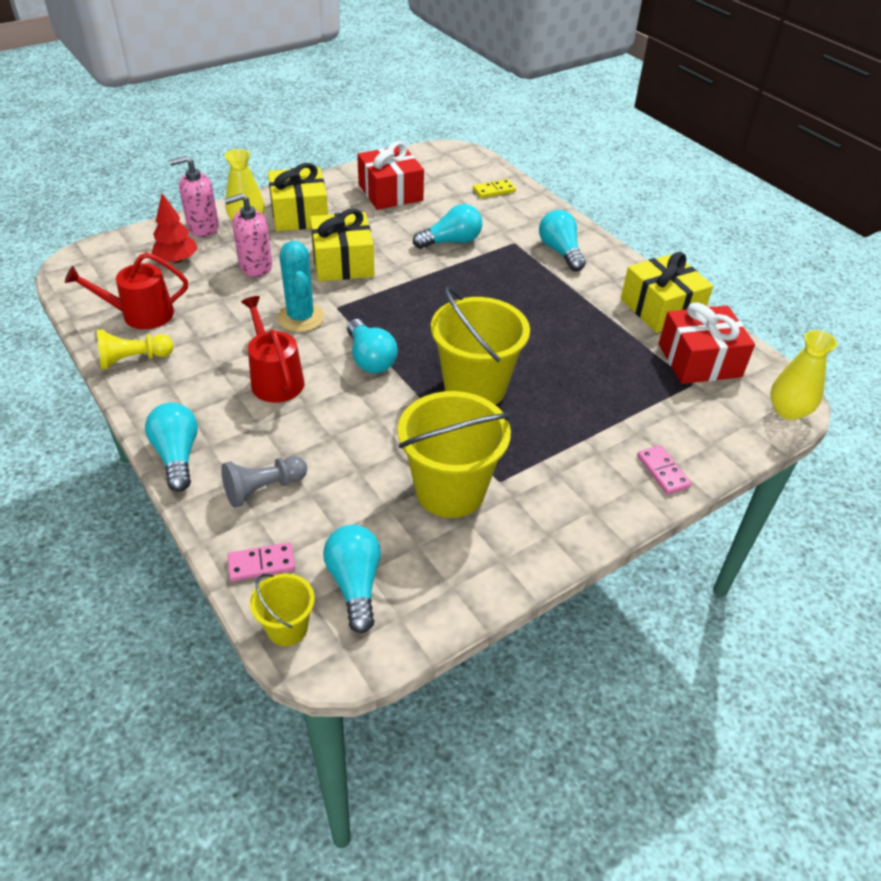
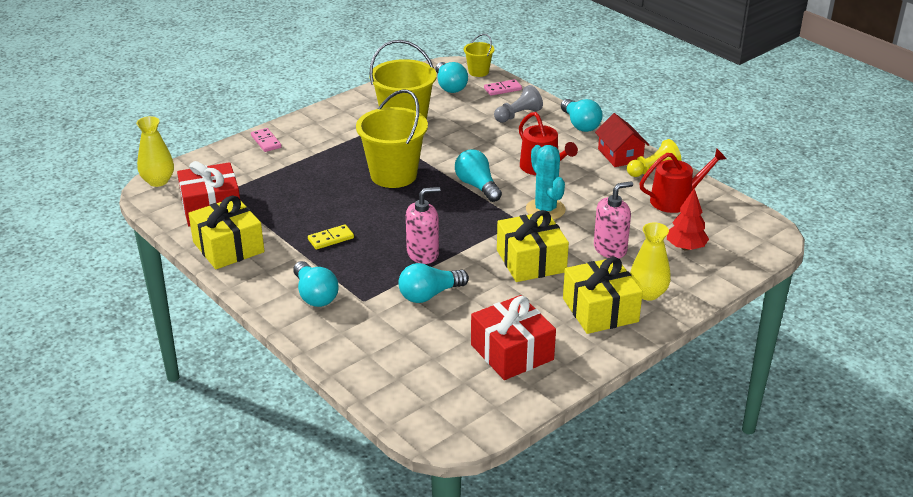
camera: 175 degrees right, 10 degrees down
(158, 389) = (620, 155): none -> red house
(203, 227) = (688, 283): pink soap dispenser -> pink soap dispenser (423, 254)
(494, 191) = (388, 370): yellow domino -> yellow domino (331, 239)

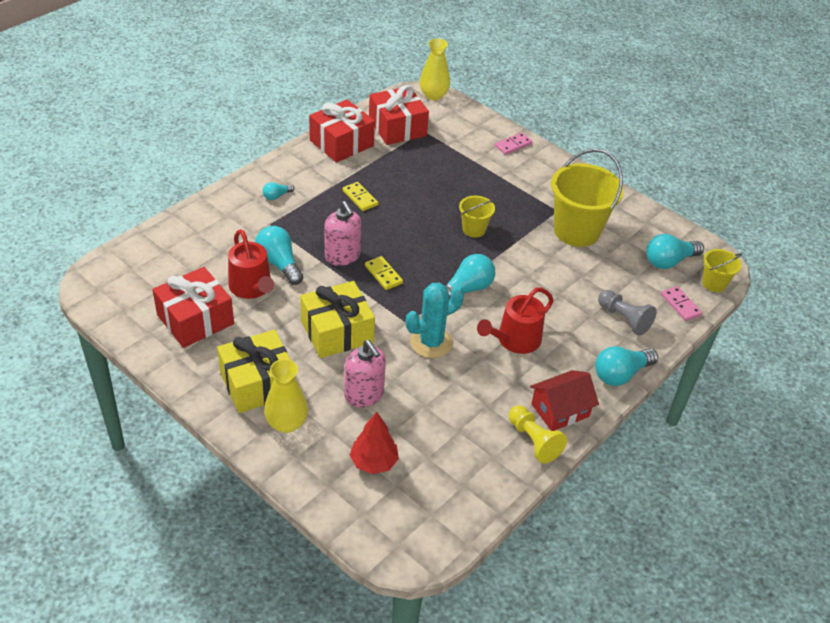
camera: 80 degrees right, 10 degrees up
(228, 247) = (341, 143): yellow gift -> red gift
(315, 295) = (277, 196): turquoise light bulb -> turquoise light bulb, size x0.53
(393, 175) = (474, 229): yellow bucket -> yellow bucket, size x0.50
(453, 230) = (383, 274): none -> yellow domino
(675, 200) = (471, 459): red watering can -> red watering can (252, 287)

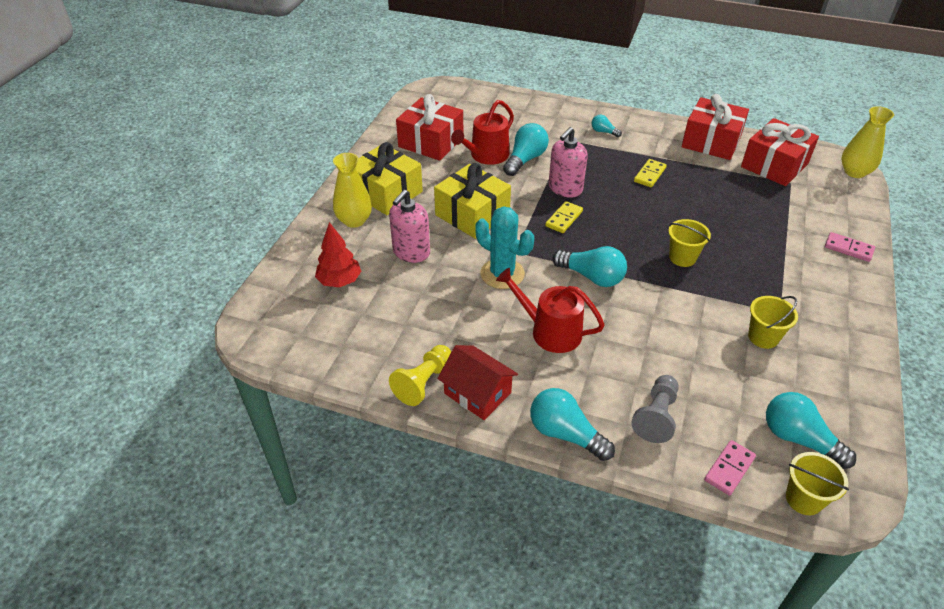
camera: 70 degrees right, 0 degrees up
(576, 231) = (763, 337): yellow bucket -> yellow bucket, size x0.50

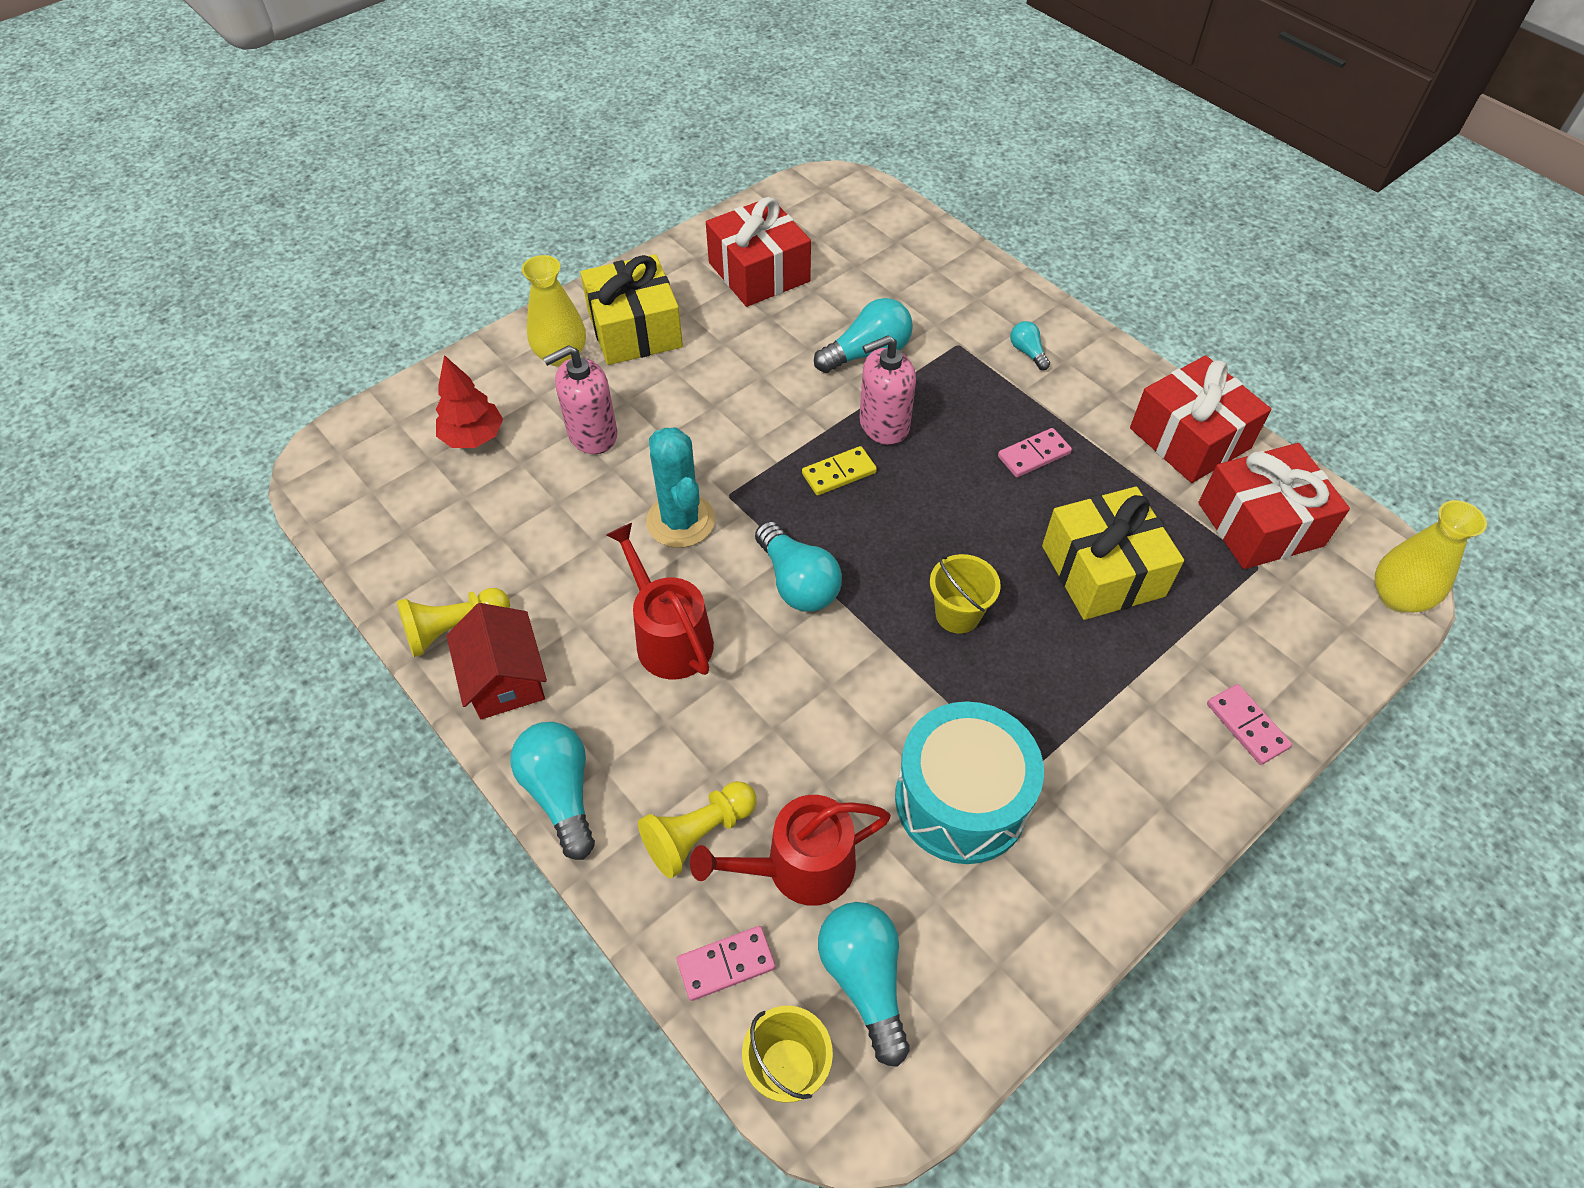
camera: 30 degrees right, 10 degrees up
(472, 214) = (719, 411): yellow gift -> yellow gift (1103, 571)
(486, 155) = (817, 324): red watering can -> red watering can (800, 867)
(650, 175) = (1034, 455): yellow domino -> pink domino
(656, 416) = (698, 834): grey pawn -> yellow pawn
(763, 337) = (961, 800): yellow bucket -> turquoise drum

